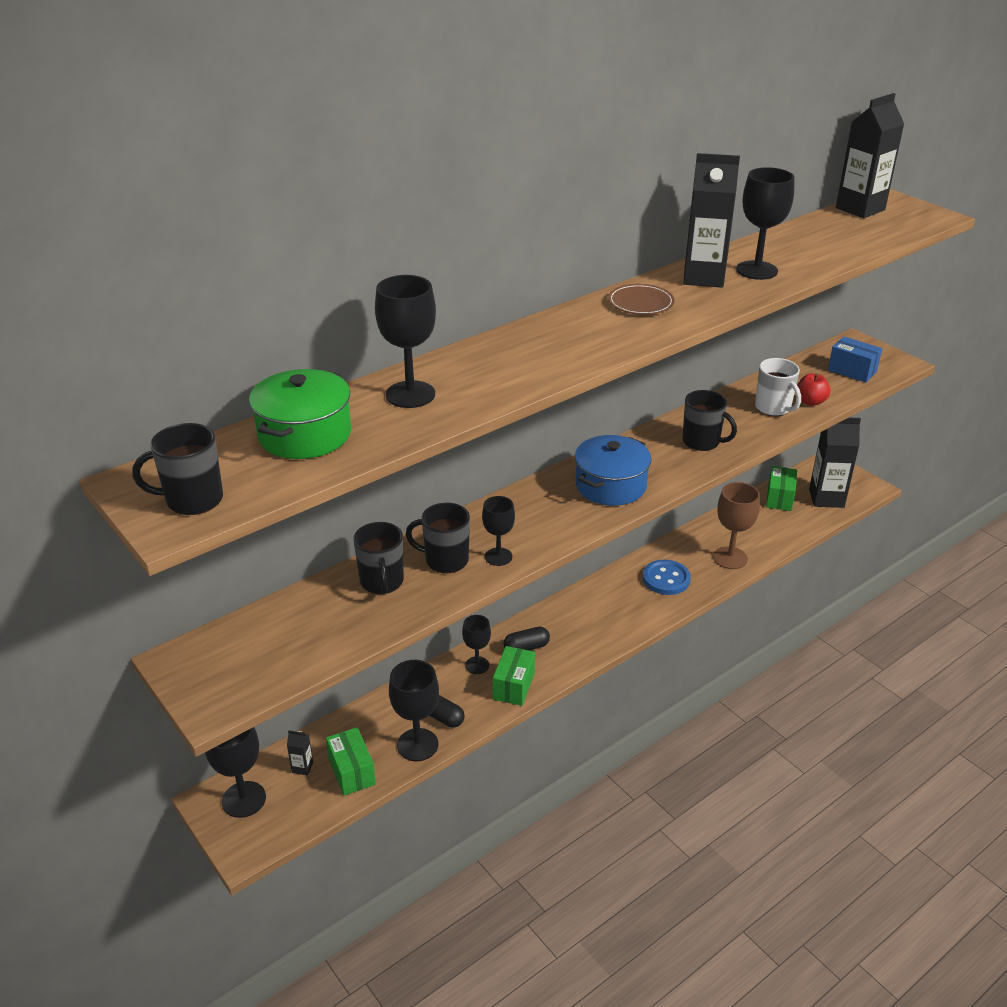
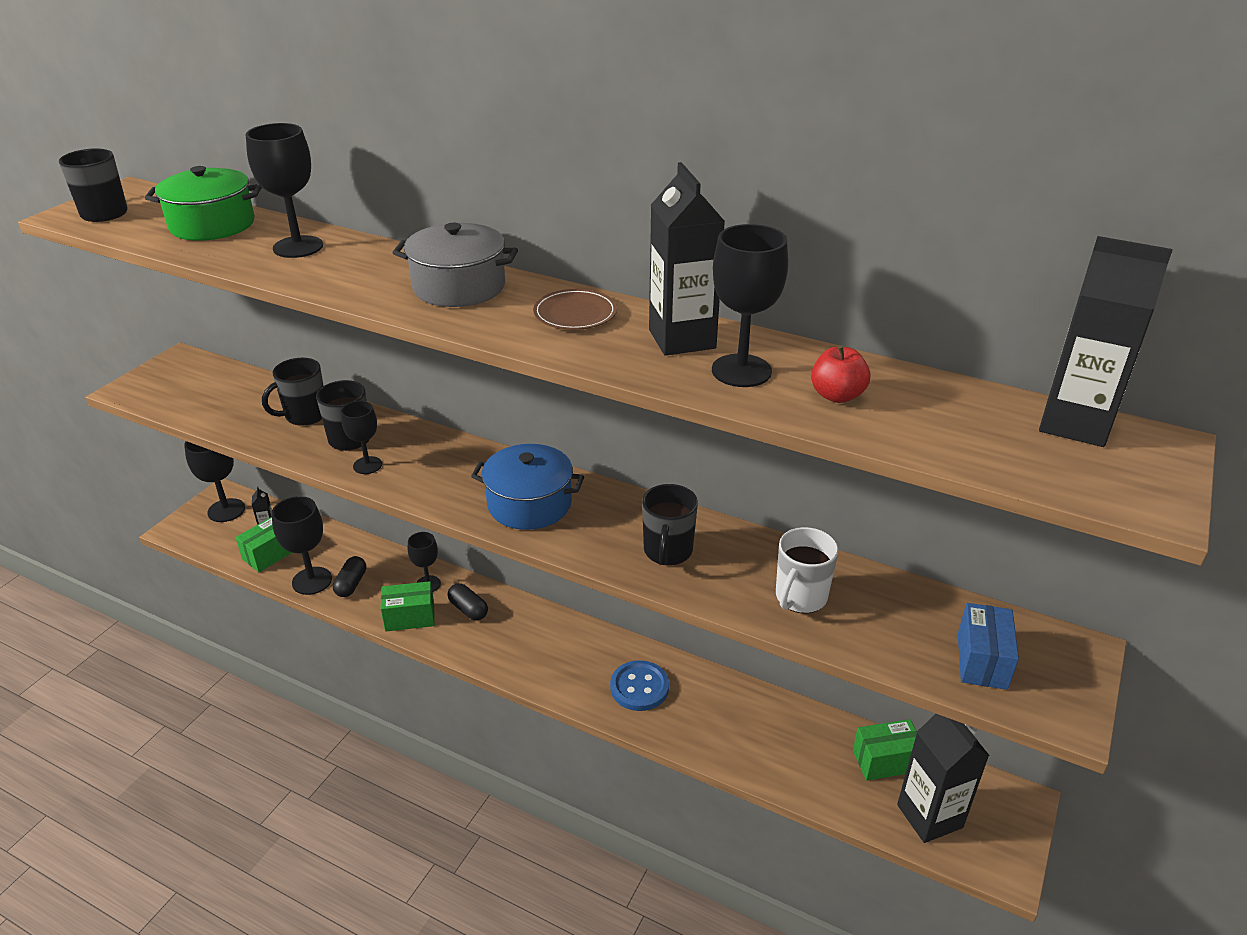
camera: 65 degrees right, 0 degrees up
(560, 336) = (459, 287): none -> grey pot
(730, 558) = (717, 737): brown goblet -> none
(810, 401) = (849, 630): red apple -> red apple (837, 395)

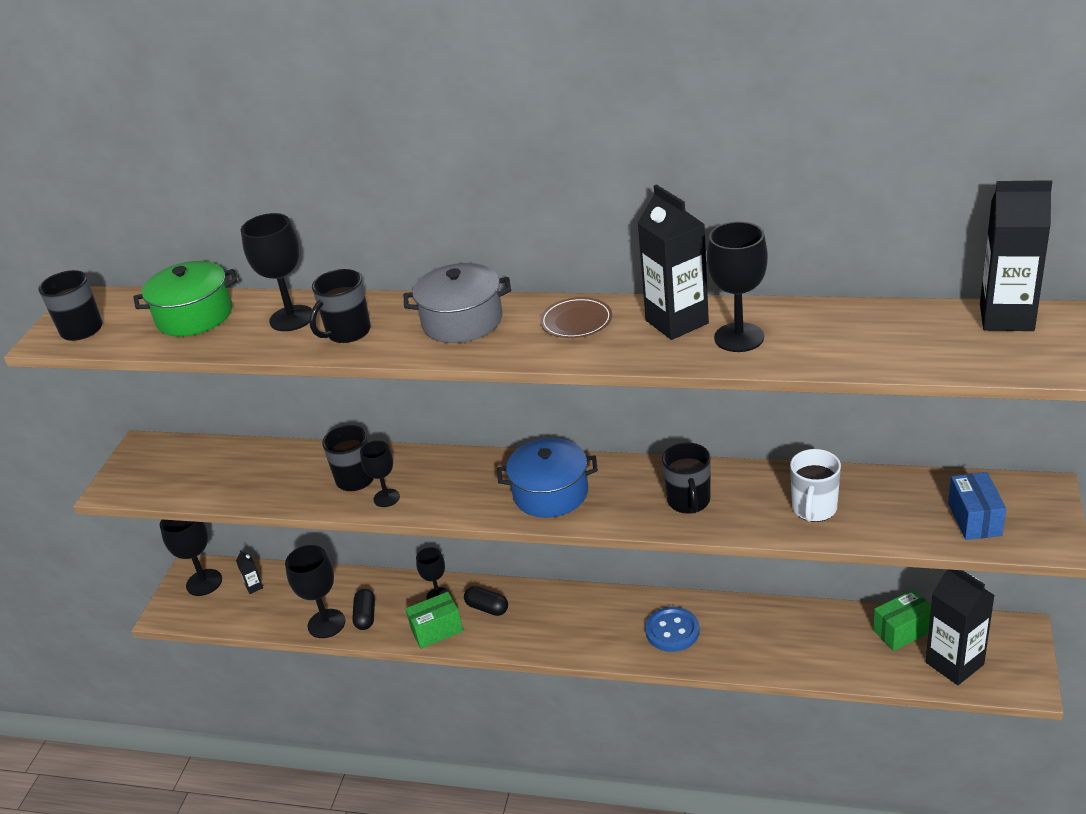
camera: 10 degrees left, 0 degrees up
(270, 554) = (271, 611): green box -> none
(305, 415) = (299, 468): black mug -> black mug (347, 332)
(837, 395) = (823, 339): red apple -> none

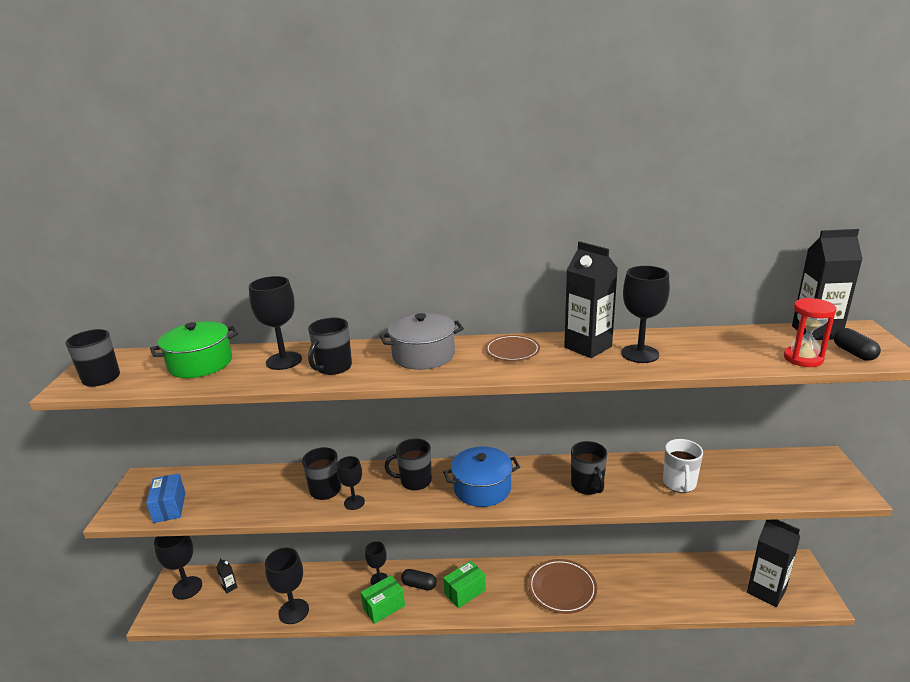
camera: 15 degrees left, 10 degrees down
(366, 616) = (325, 602): black capsule -> black capsule (854, 353)
(468, 476) = (414, 481): none -> black mug
(672, 631) = (562, 588): blue button -> brown plate
(902, 631) = (721, 571): green box -> green box (465, 592)
(954, 360) = (803, 358): none -> red hourglass
(974, 519) = (792, 481): blue box -> blue box (169, 507)

